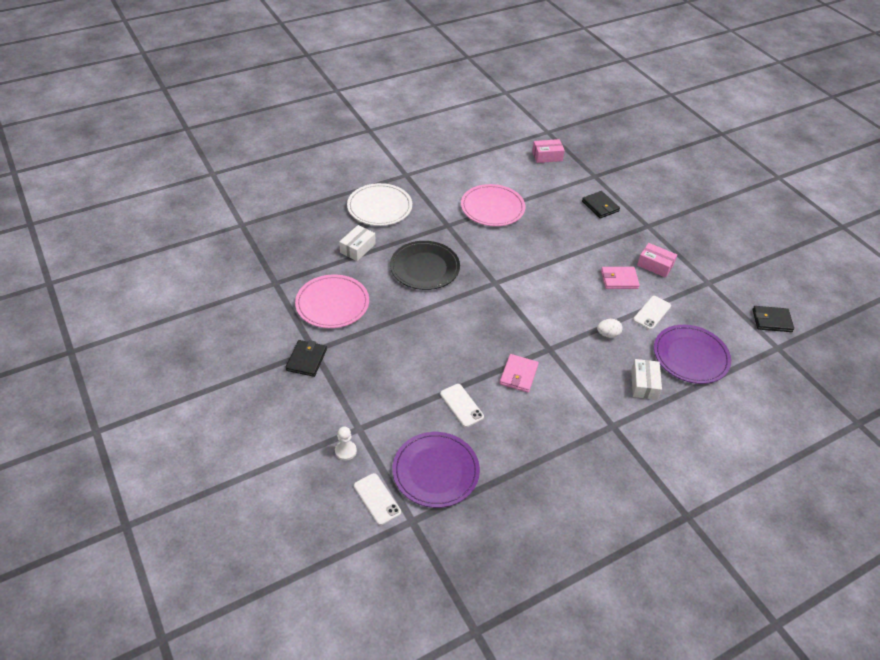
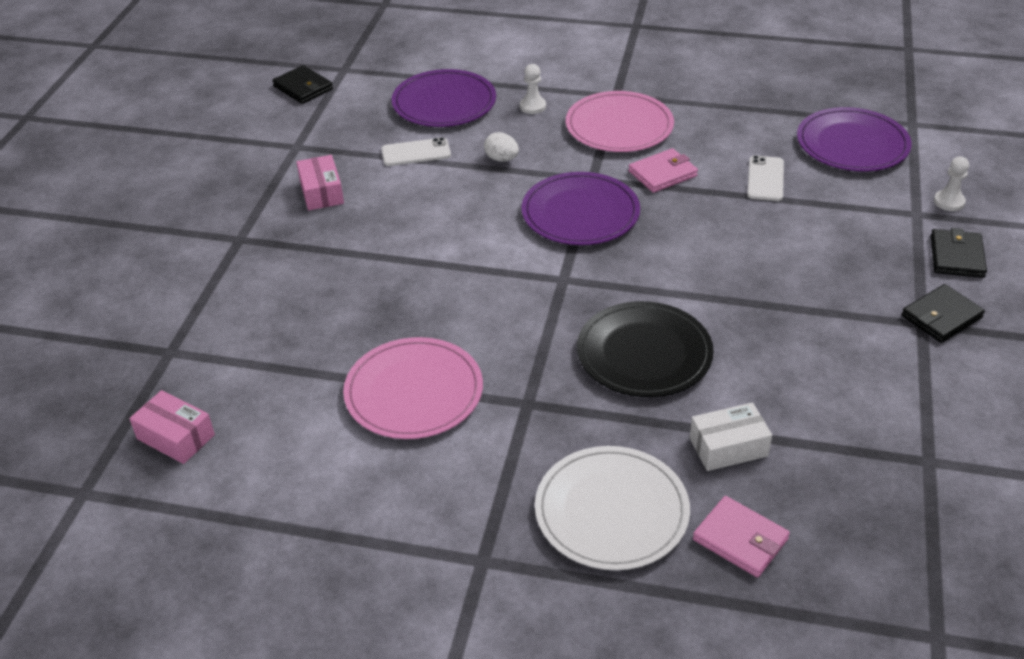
camera: 135 degrees left, 5 degrees down
(332, 303) = (846, 374): pink plate -> pink plate (619, 126)
(377, 499) = (939, 152): white phone -> none
(529, 323) = (580, 213): none -> purple plate
(600, 206) = (251, 300): black wallet -> black wallet (956, 256)
(619, 279) = (393, 200): pink wallet -> pink wallet (740, 539)
(644, 384) = (533, 106): white box -> white pawn

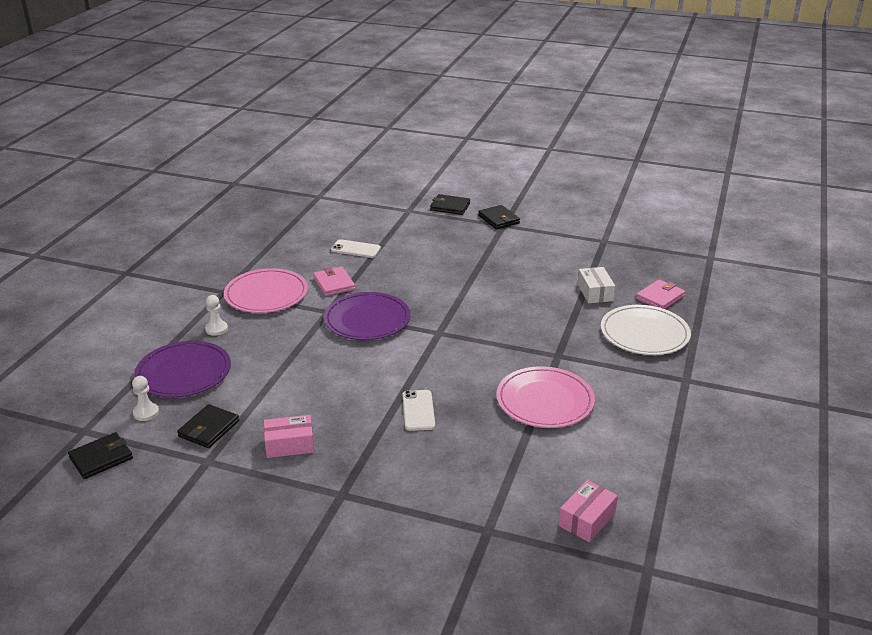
camera: 85 degrees left, 10 degrees down
(348, 137) = (209, 429): none -> black wallet
(416, 153) = (253, 390): white phone -> white phone (418, 410)
(501, 159) = (284, 348): white egg -> none
(644, 353) = (516, 310): black plate -> none
(852, 144) = (331, 217): purple plate -> none
(949, 202) = (400, 200): white pawn -> white pawn (146, 413)

